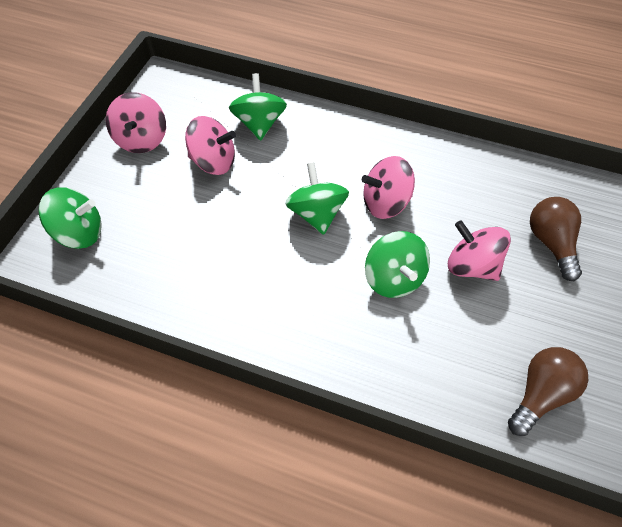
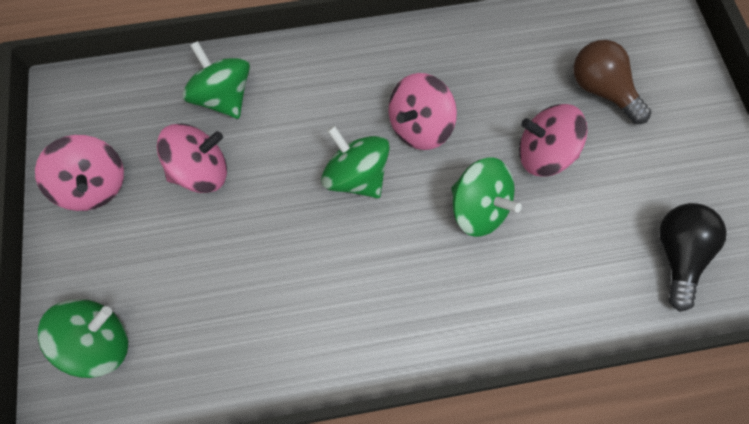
camera: 30 degrees left, 10 degrees up
(540, 394) = (677, 255): brown light bulb -> black light bulb

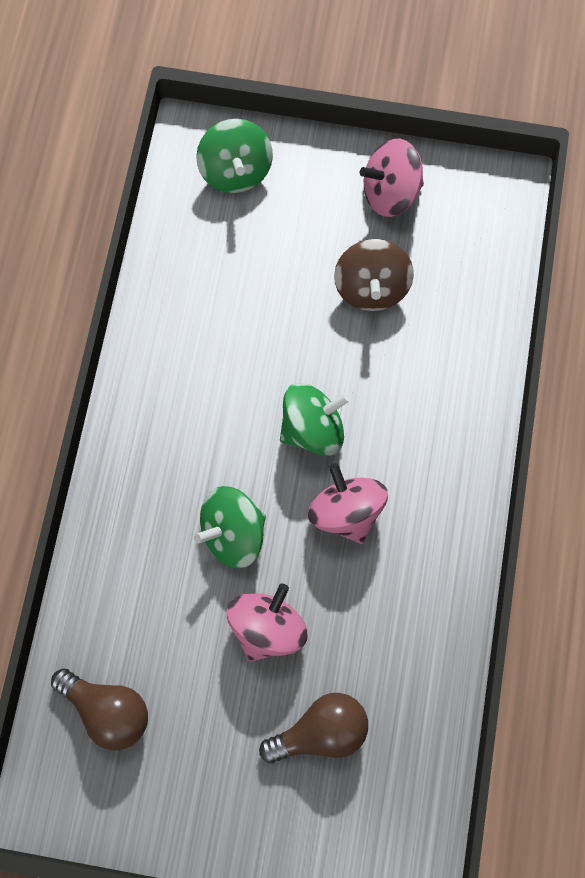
camera: 110 degrees right, 5 degrees up
(201, 171) = (371, 288): pink spinning top -> brown spinning top
(223, 97) = (451, 329): green spinning top -> none
(677, 255) = (108, 710): black light bulb -> brown light bulb

